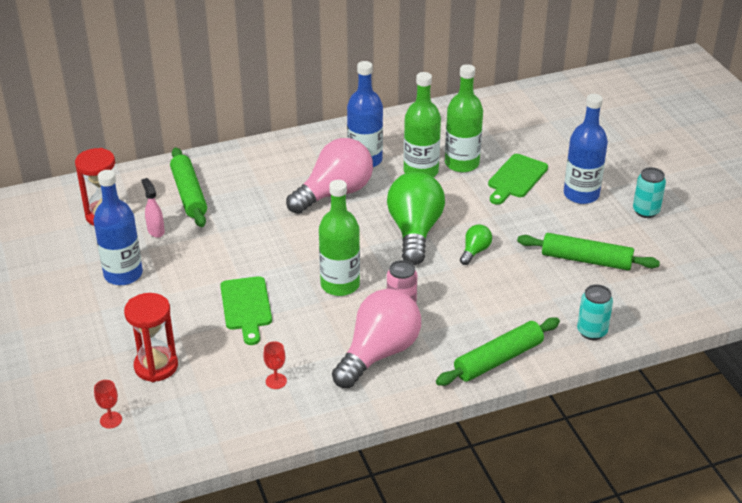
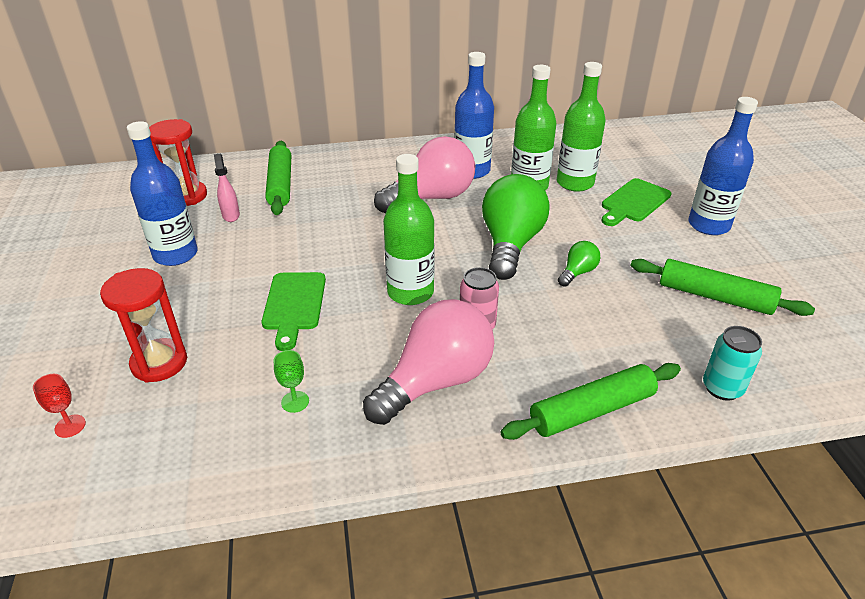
camera: 10 degrees right, 0 degrees up
(276, 381) = (295, 402): red goblet -> green goblet
(646, 211) = (788, 250): turquoise can -> none

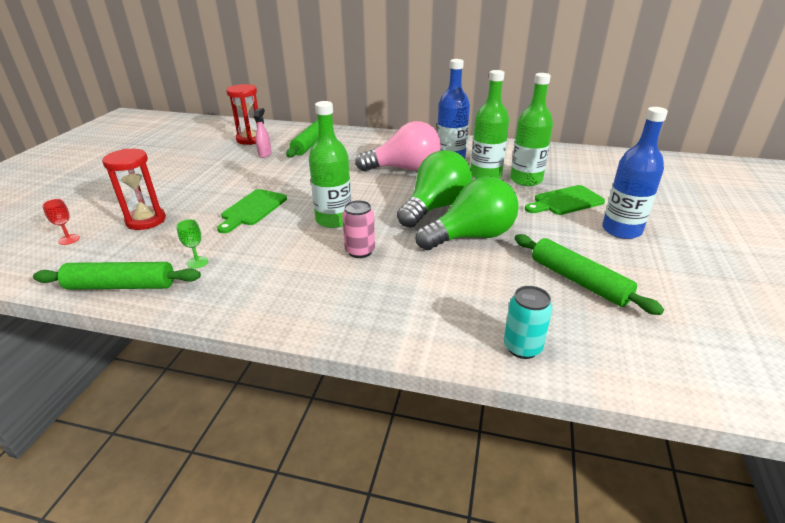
camera: 25 degrees right, 5 degrees down
(175, 254) = (213, 168): blue bottle -> none
(435, 382) = (297, 276): pink light bulb -> none
(577, 272) = (471, 236): green light bulb -> green light bulb, size x2.21
(592, 411) = (393, 329): green rolling pin -> green rolling pin (121, 286)

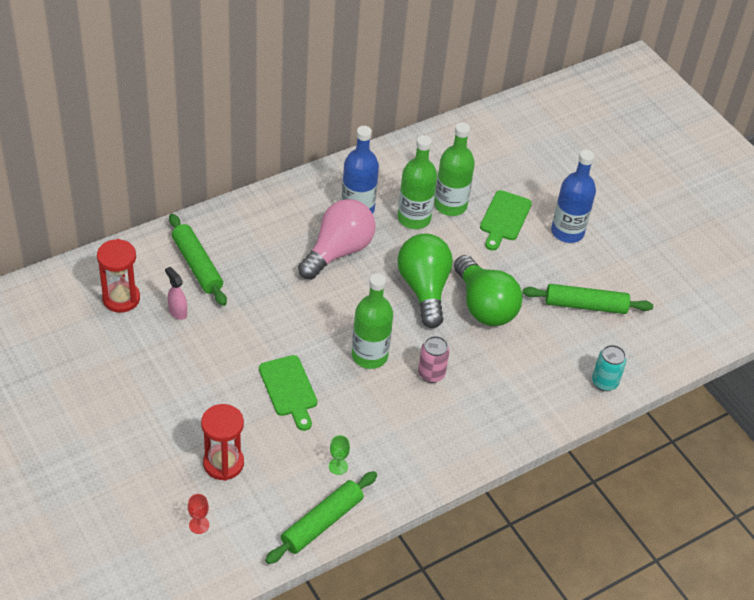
camera: 50 degrees left, 15 degrees up
(471, 236) = (484, 306): green light bulb -> green light bulb turned 135 degrees clockwise

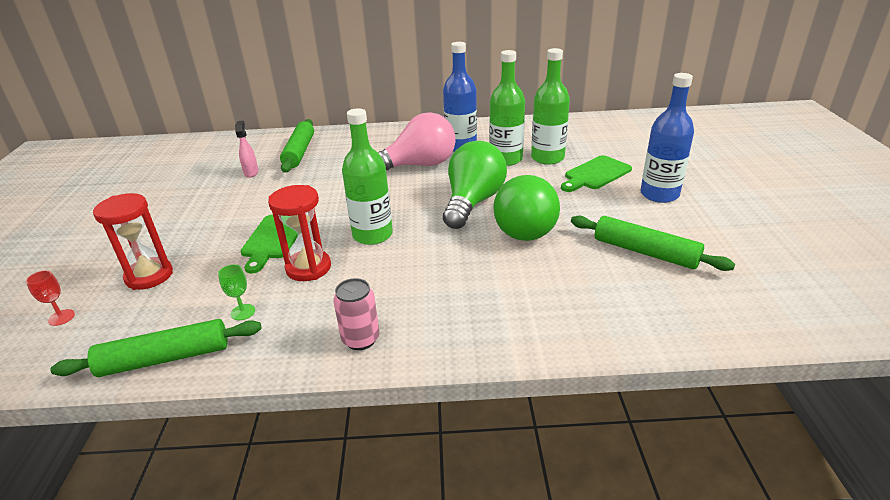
camera: 35 degrees right, 15 degrees down
(121, 298) = (223, 158): red hourglass -> red hourglass (308, 268)
(431, 374) = (419, 264): pink can -> pink can (361, 339)
(604, 382) = (626, 328): turquoise can -> none

